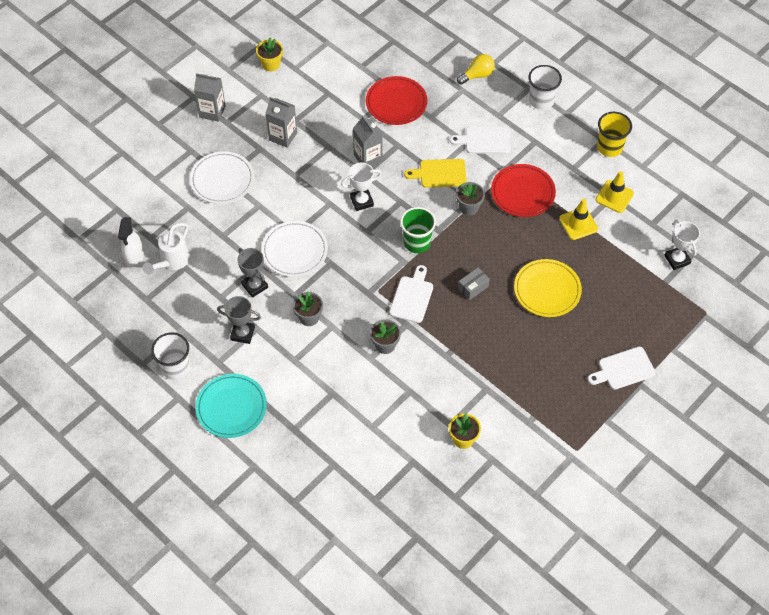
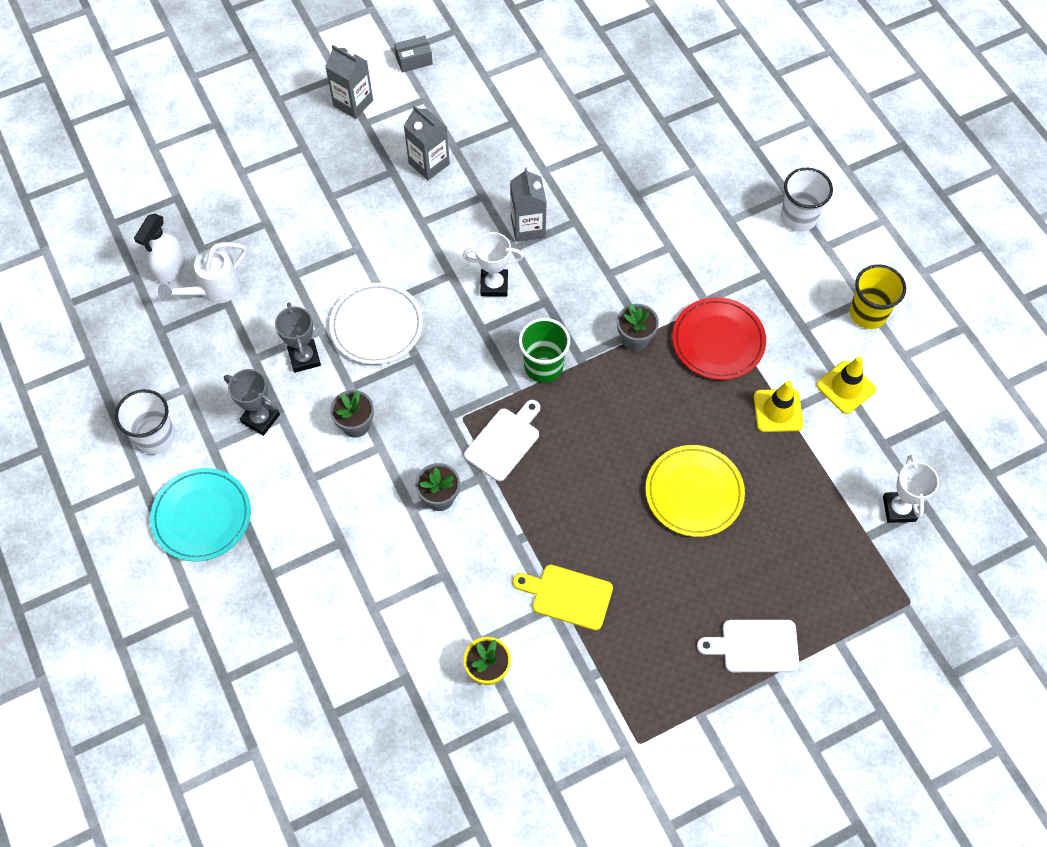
camera: 20 degrees right, 5 degrees up
(222, 180) = (326, 199): white plate -> none
(271, 64) = (455, 61): yellow flower pot -> none
(396, 103) = (598, 162): red plate -> none
(440, 173) = (615, 278): yellow cutting board -> yellow cutting board (568, 596)
(473, 288) = (592, 455): grey box -> grey box (414, 60)
(477, 75) = (724, 156): yellow light bulb -> none
(484, 140) = (696, 250): white cutting board -> none

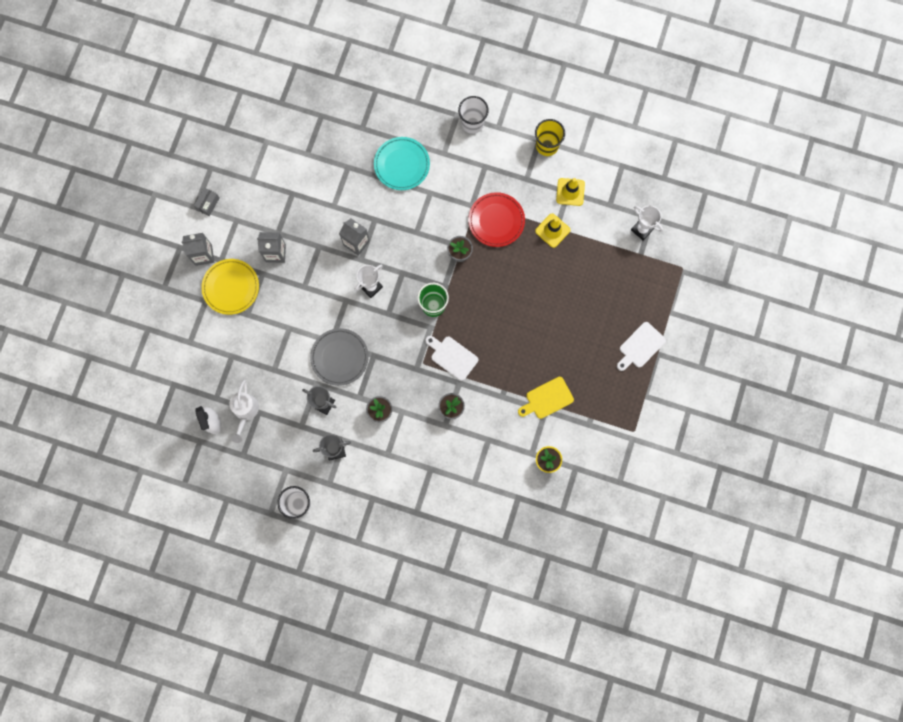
camera: 45 degrees left, 15 degrees up
(202, 516) = (359, 517): turquoise plate -> turquoise plate (402, 165)
(377, 326) = (339, 357): white plate -> grey plate
(504, 441) = (452, 357): white cutting board -> white cutting board turned 45 degrees counterclockwise
(694, 493) = (554, 303): yellow plate -> yellow plate (231, 287)

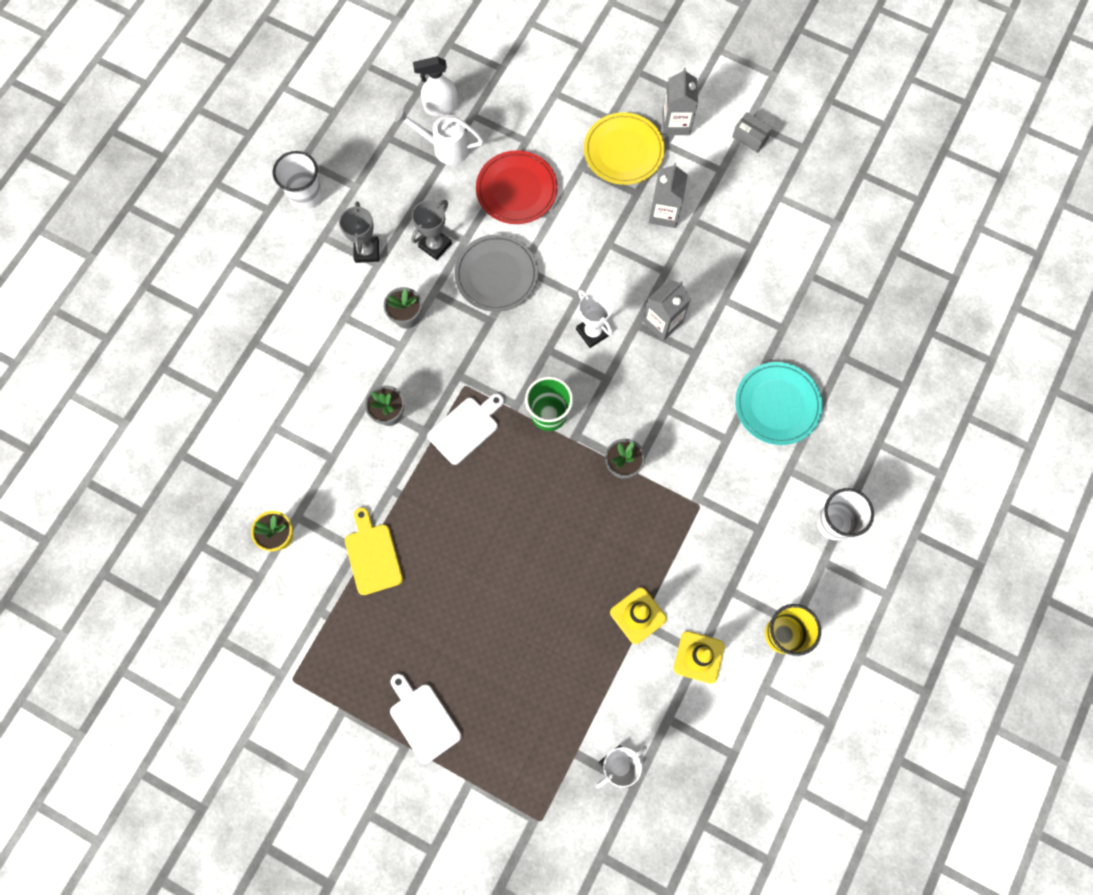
camera: 100 degrees right, 5 degrees down
(496, 221) = (667, 530): red plate -> red plate (516, 190)

